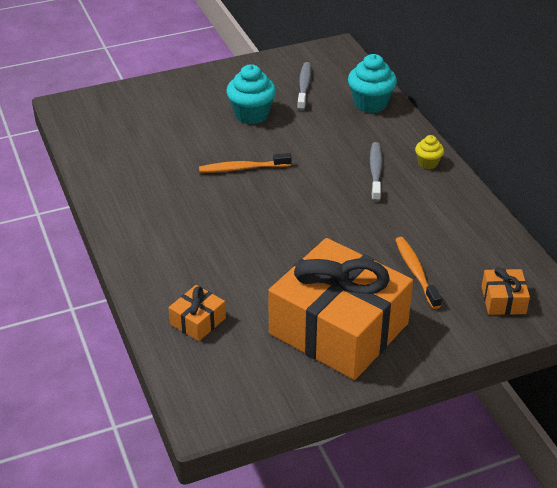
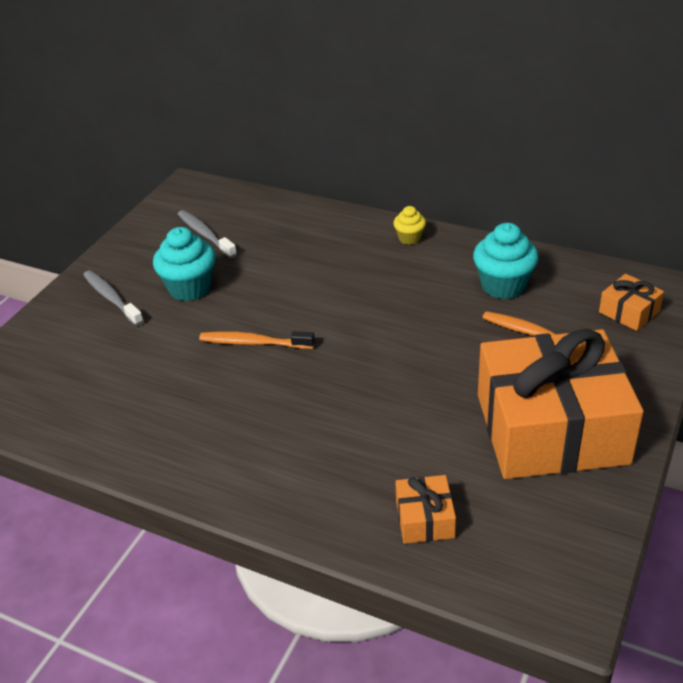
camera: 40 degrees left, 0 degrees up
(242, 168) = (253, 343): orange toothbrush -> orange toothbrush turned 60 degrees clockwise
(370, 104) = (288, 216): turquoise cupcake -> turquoise cupcake (503, 286)
(375, 171) = (378, 271): grey toothbrush -> grey toothbrush (111, 298)

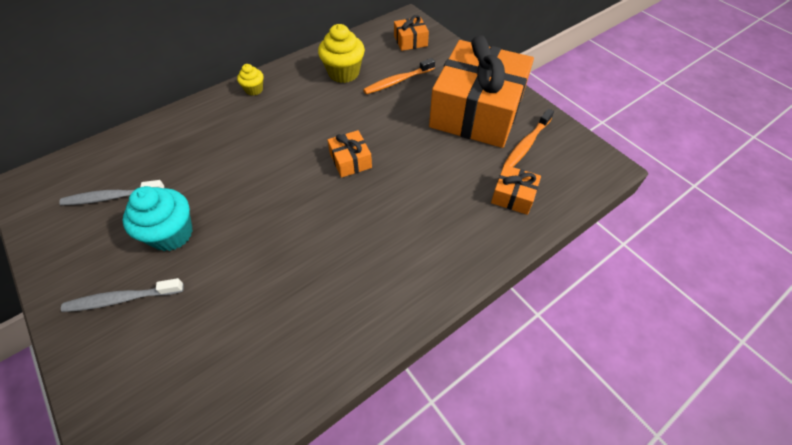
camera: 65 degrees left, 15 degrees up
(253, 343) = (281, 217): orange toothbrush -> orange toothbrush (526, 144)
(367, 355) = (350, 160): none -> orange gift
(503, 286) = (344, 73): turquoise cupcake -> yellow cupcake

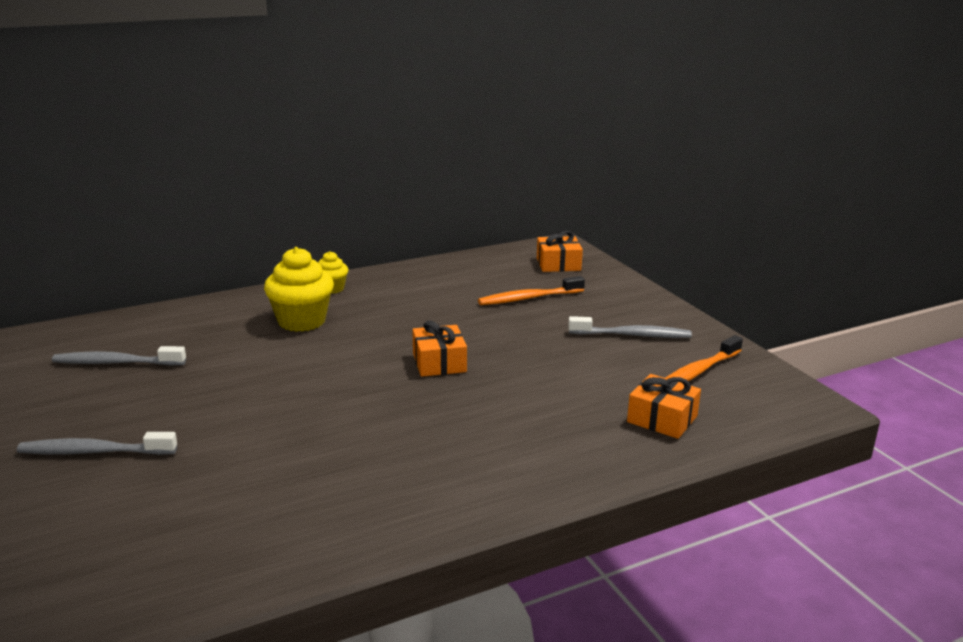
camera: 10 degrees right, 30 degrees down
(172, 234) = (179, 402): turquoise cupcake -> none
(344, 73) = (457, 284): yellow cupcake -> yellow cupcake (302, 321)
(476, 111) = (632, 335): orange gift -> grey toothbrush

